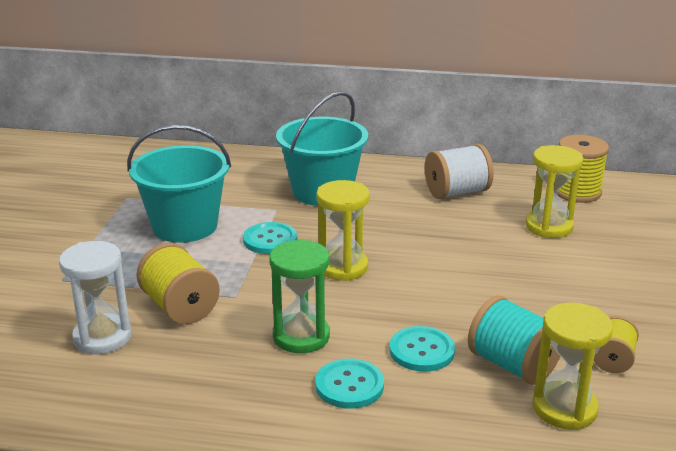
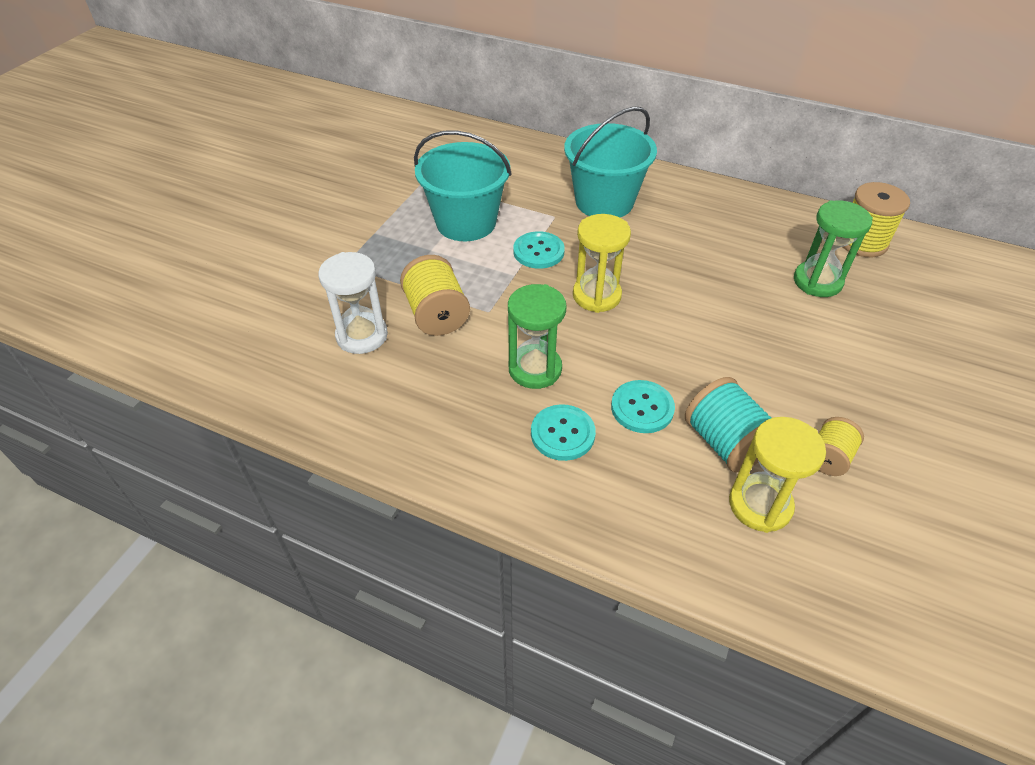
camera: 15 degrees right, 20 degrees up
(457, 192) = (736, 223): white spool -> none
(549, 227) = (817, 281): yellow hourglass -> green hourglass

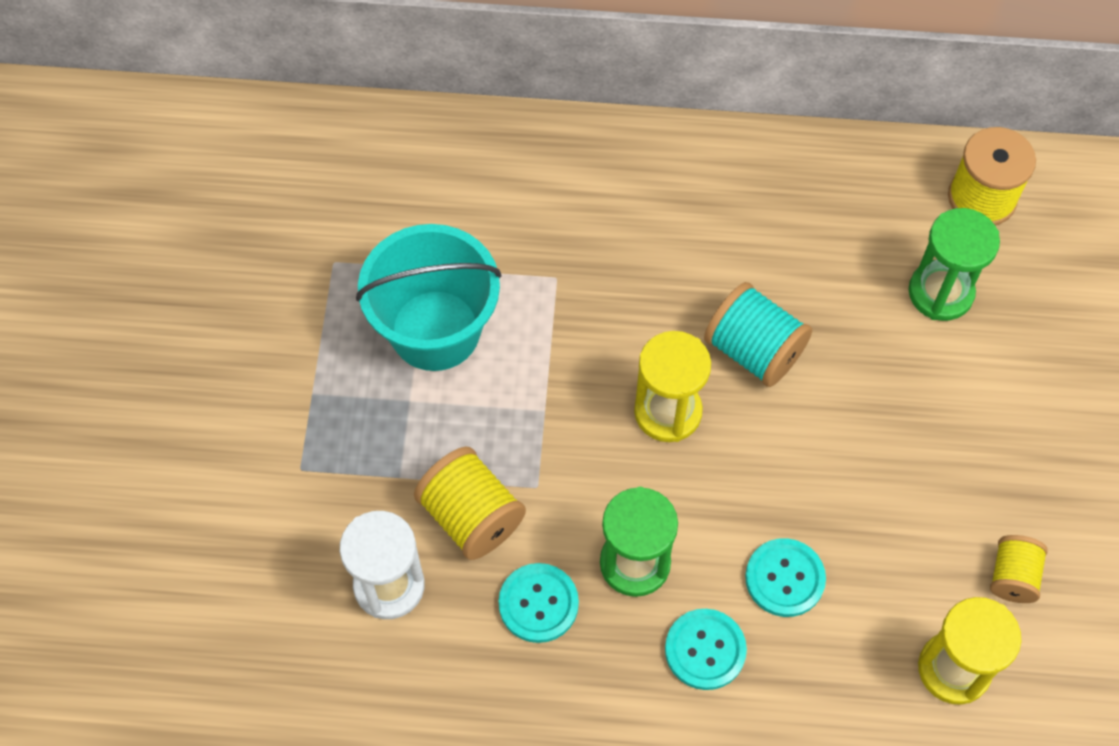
camera: 20 degrees left, 15 degrees up
(538, 251) = (560, 355): turquoise button -> turquoise button (538, 604)
(604, 202) = (615, 225): turquoise bucket -> none
(725, 443) = (895, 597): turquoise spool -> turquoise spool (754, 350)

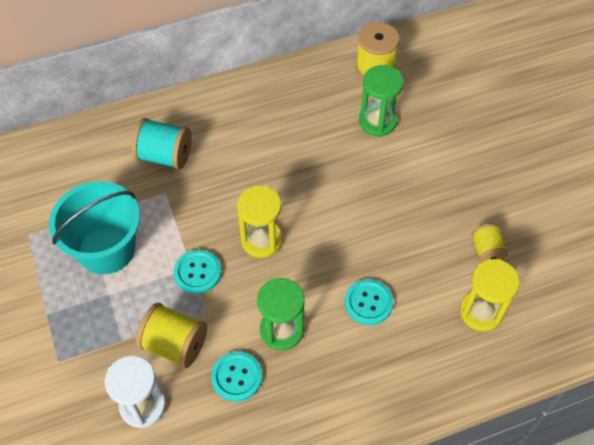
camera: 25 degrees left, 5 degrees down
(705, 650) = (343, 361): turquoise button -> turquoise button (197, 272)
(754, 350) = (293, 189): turquoise spool -> turquoise spool (165, 156)

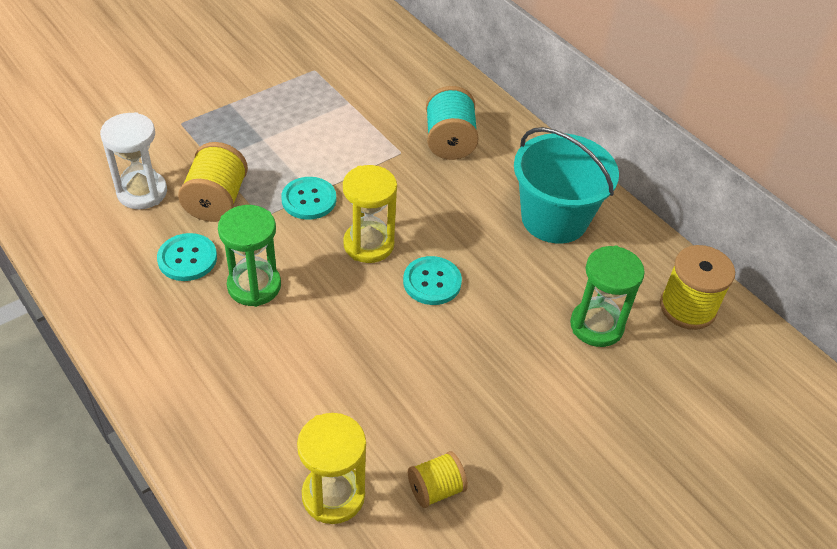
camera: 70 degrees right, 10 degrees down
(106, 249) = (316, 125): turquoise bucket -> turquoise bucket (554, 219)
(368, 303) = (313, 363): turquoise button -> turquoise button (432, 282)

